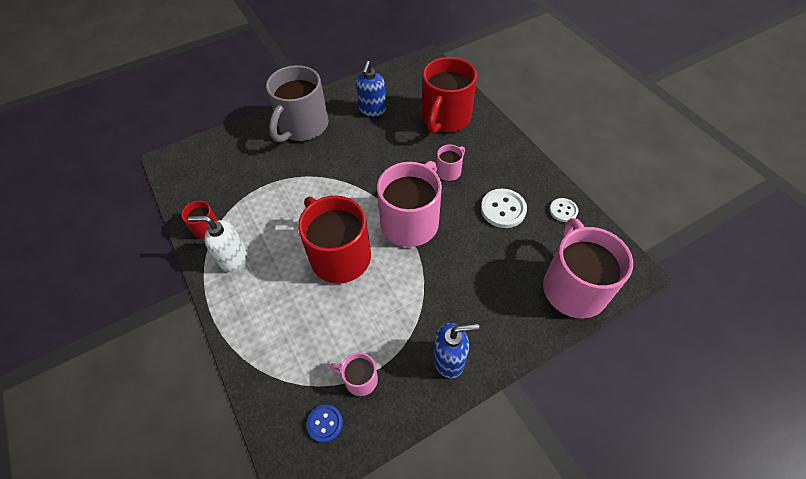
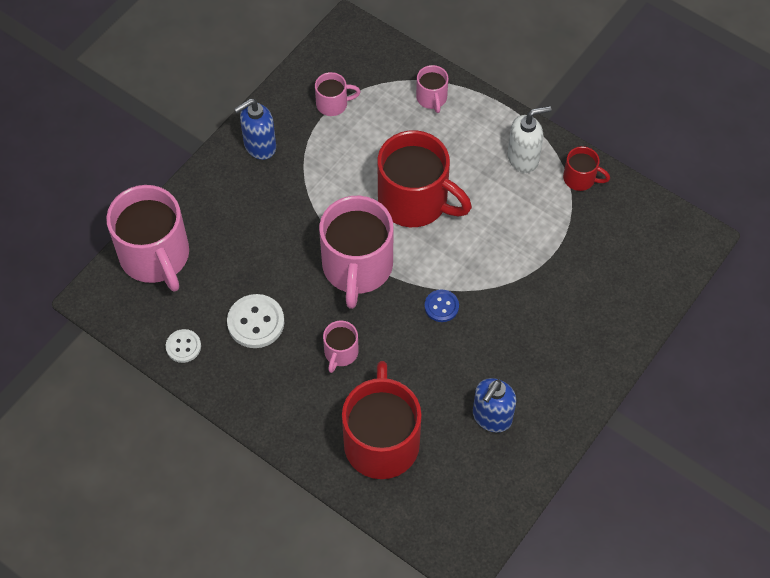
camera: 155 degrees right, 5 degrees up
(267, 346) = (432, 98): none -> pink mug
(302, 126) = (570, 352): grey mug -> none
(325, 423) = (345, 65): blue button -> blue button (441, 306)
(372, 110) = (491, 417): blue soap dispenser -> blue soap dispenser turned 135 degrees counterclockwise

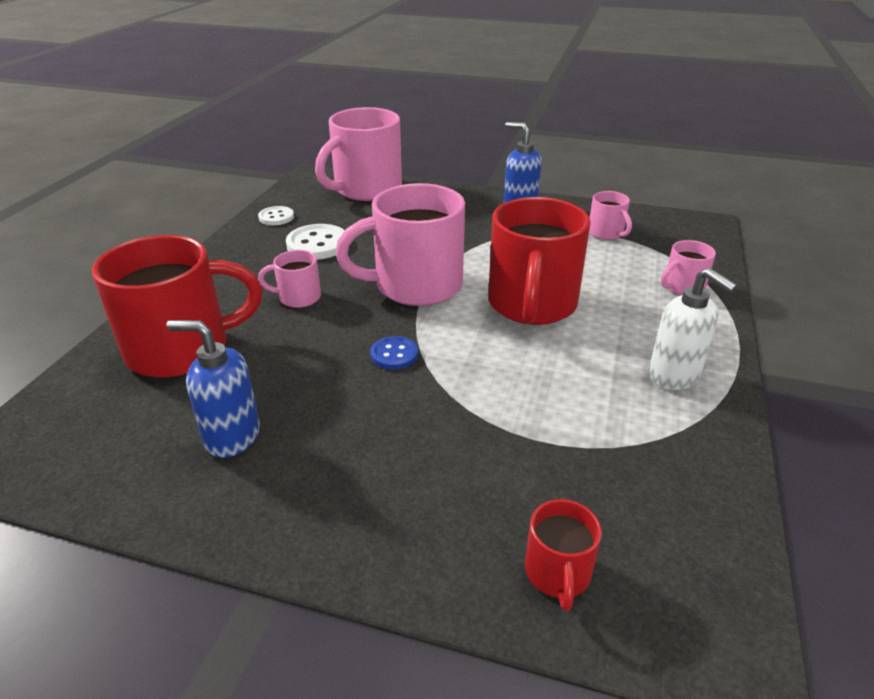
camera: 70 degrees right, 25 degrees down
(580, 178) = (698, 441): red mug -> red mug (558, 573)

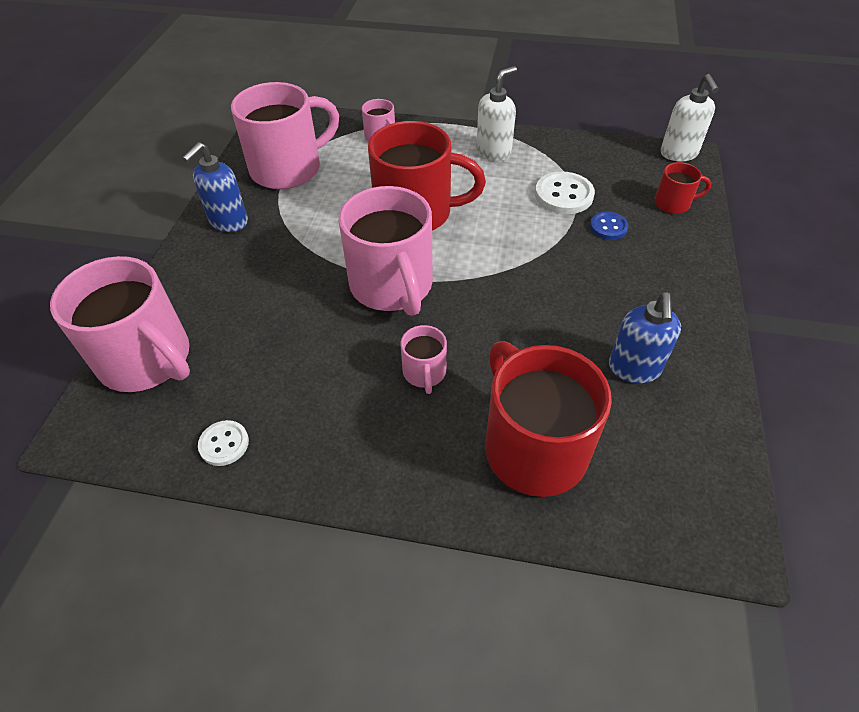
camera: 95 degrees left, 15 degrees up
(317, 244) = (305, 381): white button -> white button (564, 195)
(394, 354) = (504, 288): blue button -> blue button (608, 227)
(606, 233) = (288, 169): pink mug -> pink mug, size x2.14
(735, 635) = (679, 154): none -> white soap dispenser

